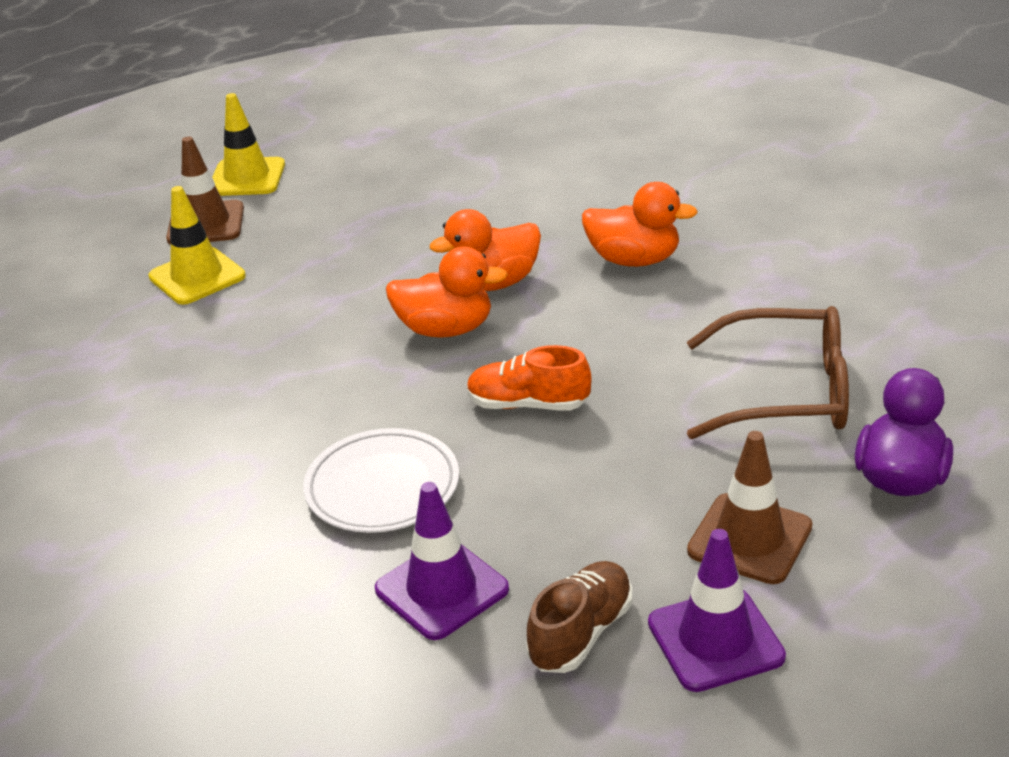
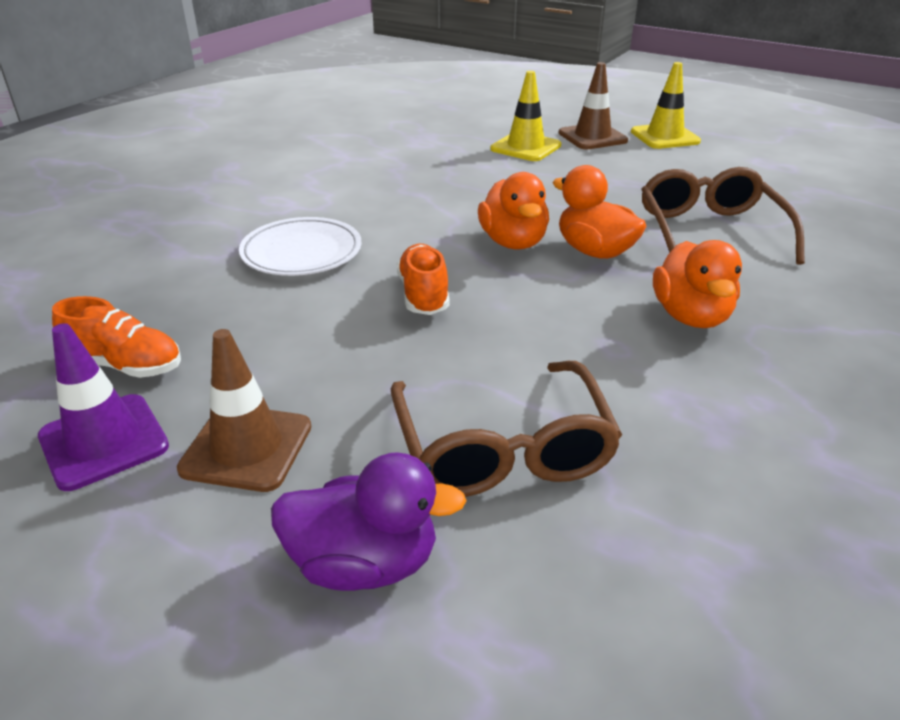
camera: 70 degrees right, 0 degrees up
(441, 589) = (185, 295): purple traffic cone -> none
(490, 211) = (709, 231): none -> brown glasses
(581, 633) = (126, 365): brown shoe -> orange shoe

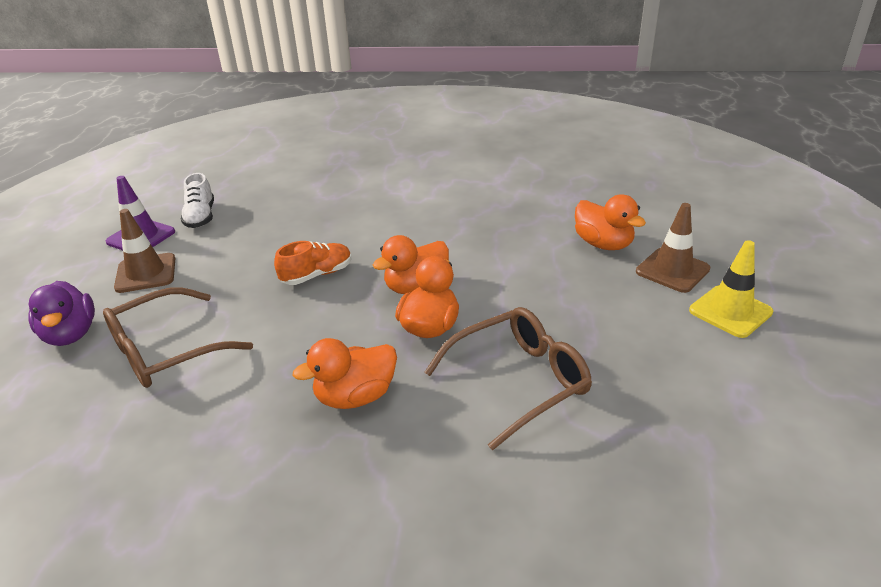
camera: 65 degrees right, 0 degrees up
(126, 365) = (201, 217): orange shoe -> white shoe
(302, 253) = (342, 217): white plate -> none
(525, 147) = (603, 244): yellow traffic cone -> orange duck

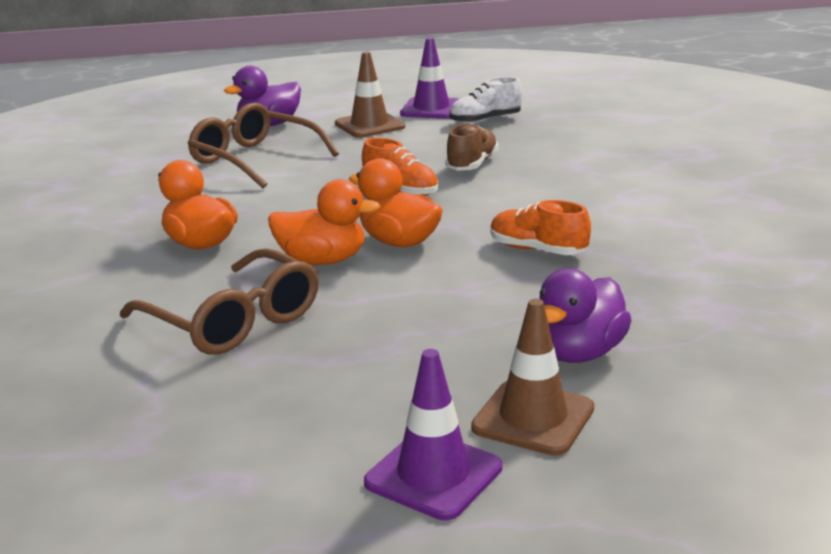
camera: 75 degrees right, 10 degrees down
(290, 236) = (472, 164): none -> brown shoe
(461, 234) = (537, 250): none -> orange shoe
(603, 244) = (579, 353): orange duck -> purple duck
(730, 311) = (433, 475): yellow traffic cone -> purple traffic cone

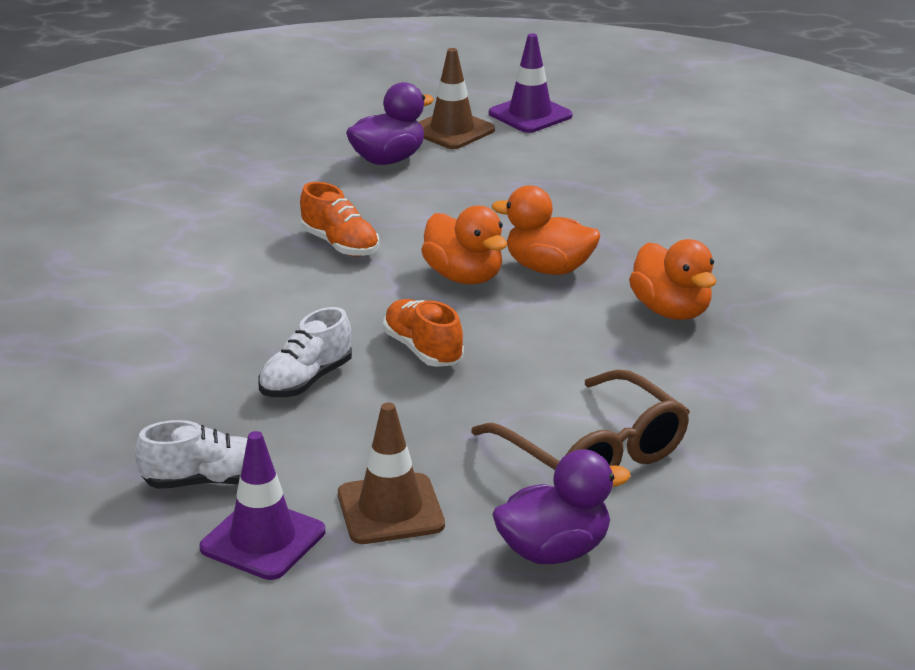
camera: 165 degrees left, 5 degrees up
(233, 321) = (641, 223): brown glasses -> none
(472, 164) = (306, 380): brown shoe -> white shoe

